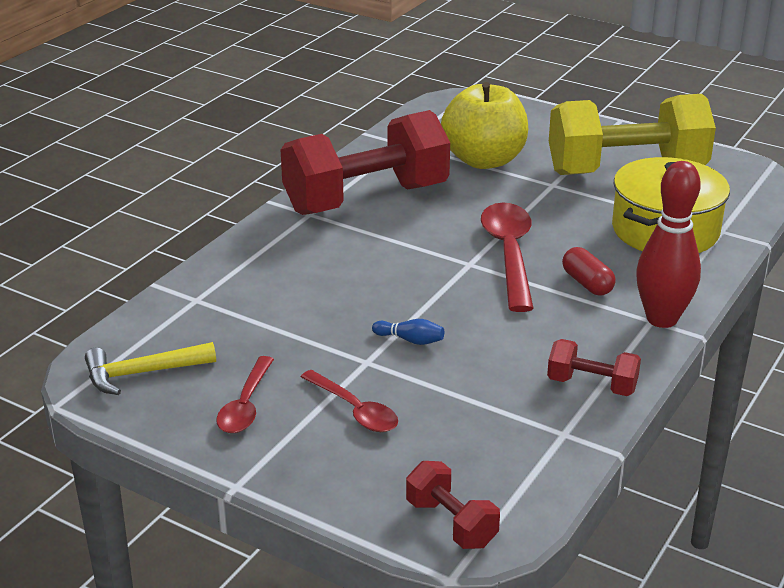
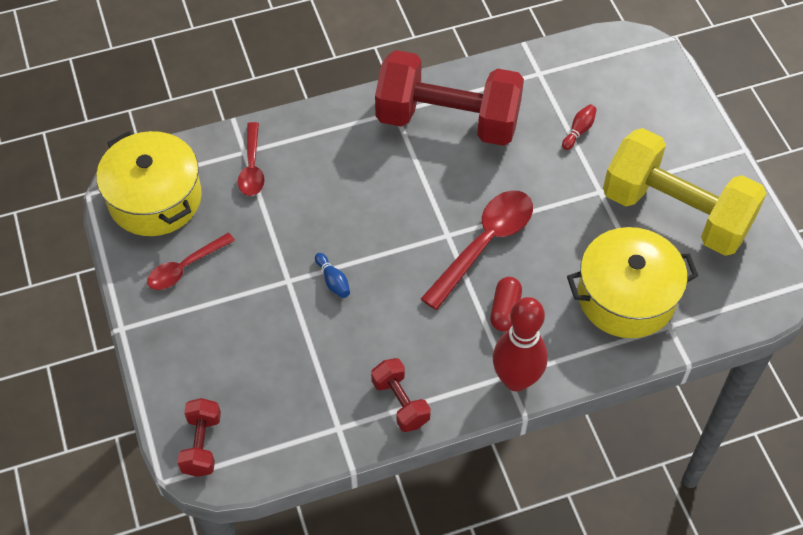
camera: 40 degrees right, 25 degrees up
(142, 373) = (155, 199): yellow hammer -> yellow pot
(354, 410) = (240, 317): red spoon -> red spoon (252, 167)
(484, 160) = (578, 131): yellow apple -> red bowling pin

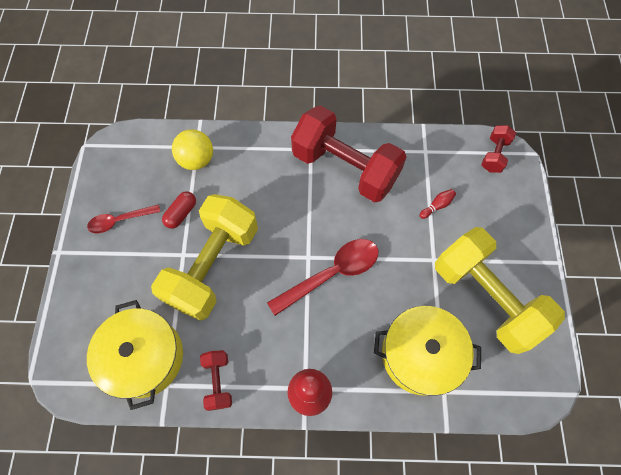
camera: 20 degrees right, 10 degrees up
(155, 199) = (123, 163): yellow pot -> yellow pot (144, 357)
(202, 445) = (69, 362): red dumbbell -> red dumbbell (494, 155)
(252, 167) = (197, 160): red spoon -> yellow ball
(333, 281) = (213, 265): blue bowling pin -> yellow dumbbell
(505, 310) = (325, 333): red capsule -> red capsule (181, 213)

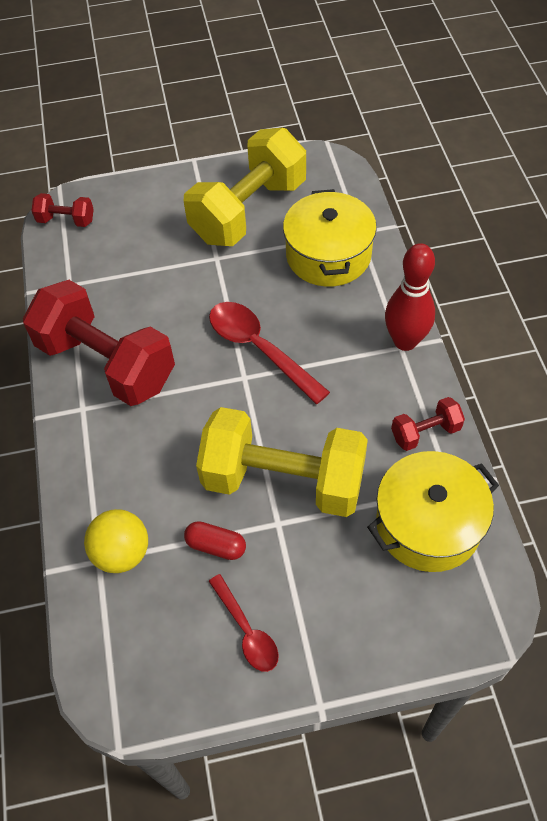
camera: 100 degrees left, 10 degrees down
(345, 167) = (107, 363): red dumbbell -> red dumbbell turned 75 degrees counterclockwise
(437, 206) = (146, 264): red bowling pin -> none

